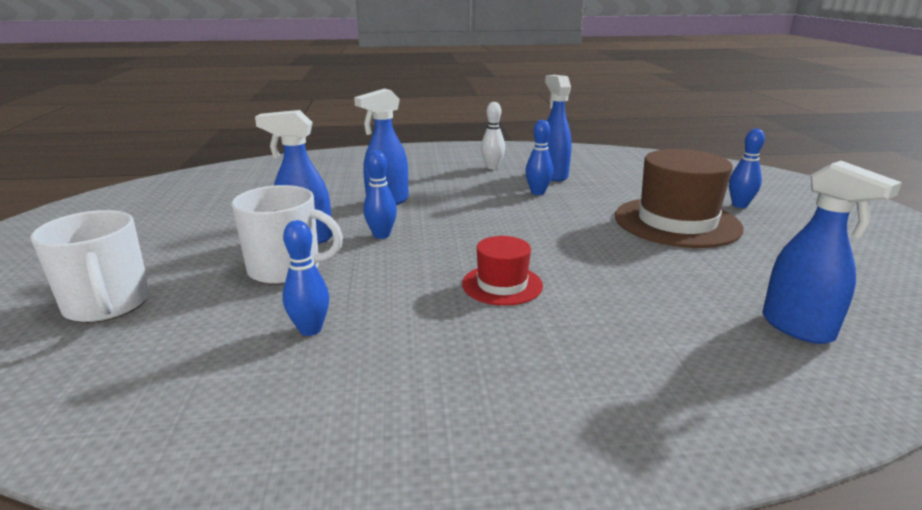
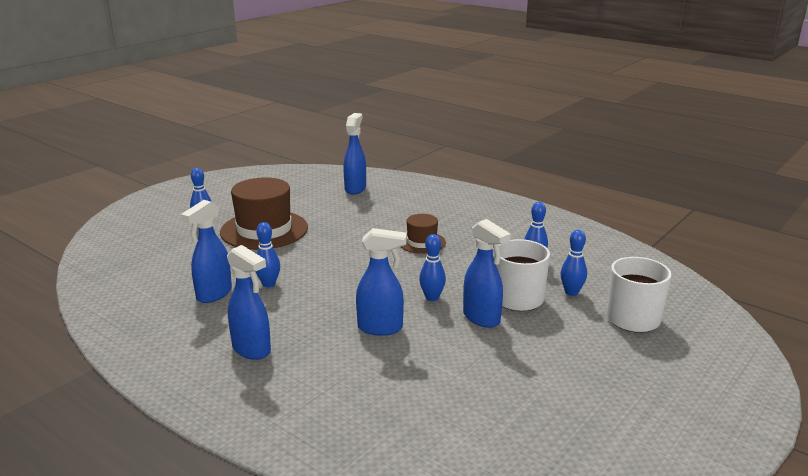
camera: 135 degrees left, 0 degrees up
(216, 304) = (571, 292): none -> blue bowling pin
(449, 167) = (252, 350): none -> blue spray bottle
(492, 167) = (225, 329): white bowling pin -> none
(502, 285) = (422, 242): red hat -> brown hat

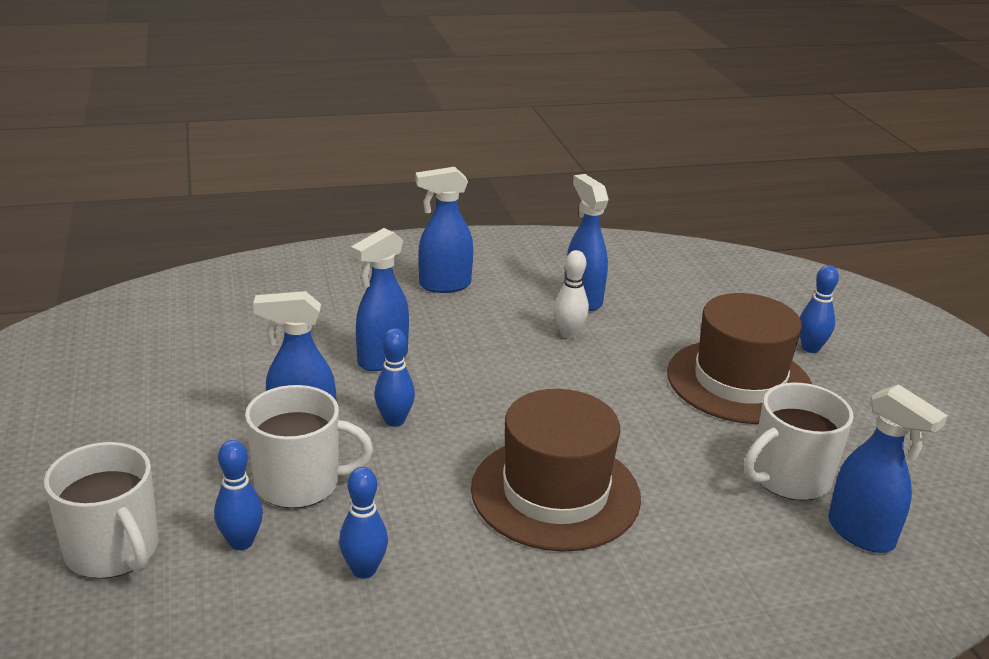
camera: 125 degrees right, 5 degrees up
(269, 284) = (568, 334): blue bowling pin -> white bowling pin
(336, 205) = (788, 478): none -> white mug
(422, 242) = (555, 493): brown hat -> brown hat, size x1.88

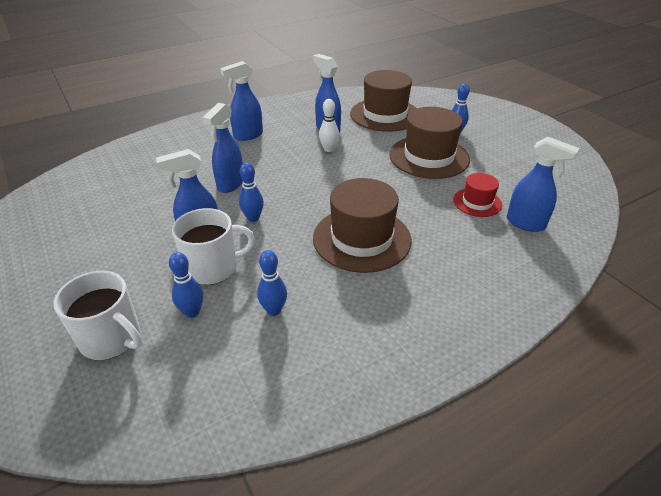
camera: 15 degrees left, 10 degrees up
(695, 293) = (385, 115): none -> brown hat
(788, 478) = (477, 202): white mug -> red hat

